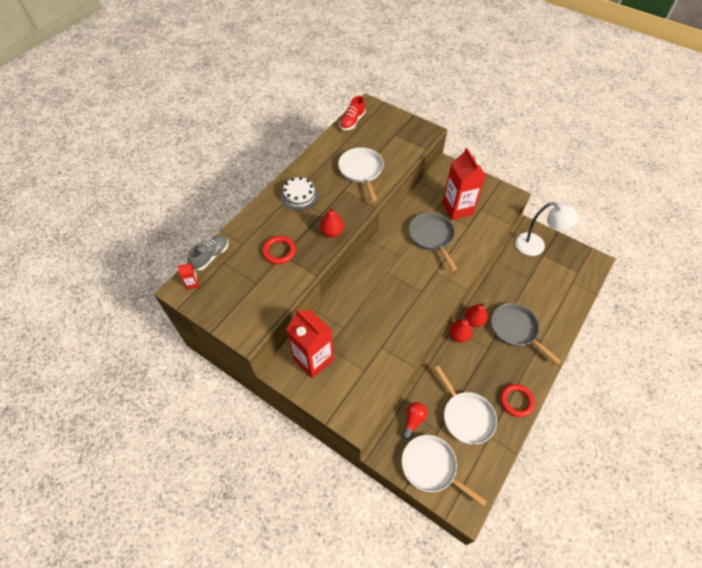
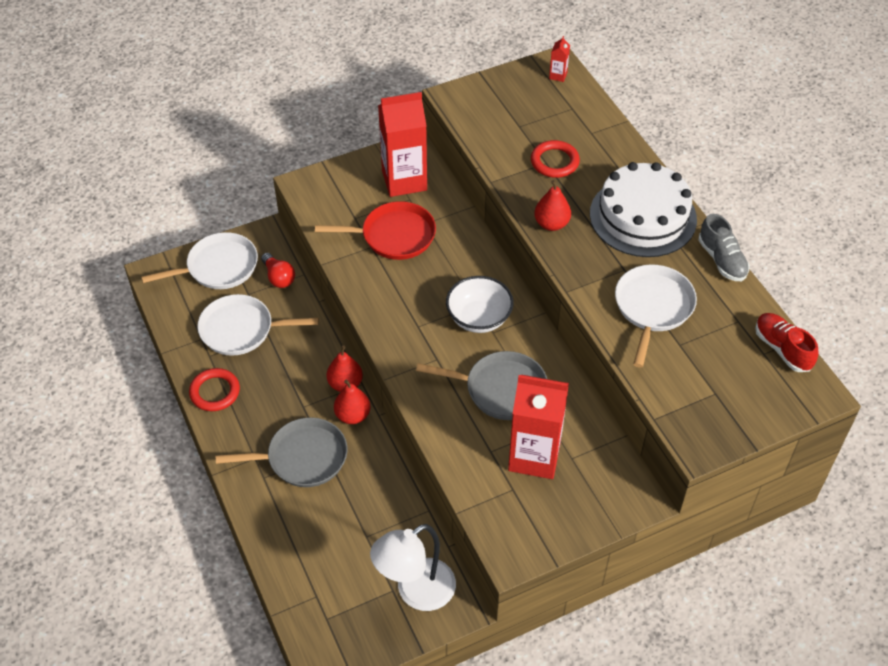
camera: 120 degrees right, 5 degrees down
(211, 256) = (590, 101): grey shoe -> grey shoe (722, 260)
(299, 196) = (643, 216): white cake -> white cake, size x1.77
(361, 171) = (652, 308): white pan -> white pan turned 90 degrees counterclockwise
(364, 339) = (394, 236): none -> red pan
(395, 266) = (479, 318): none -> white bowl

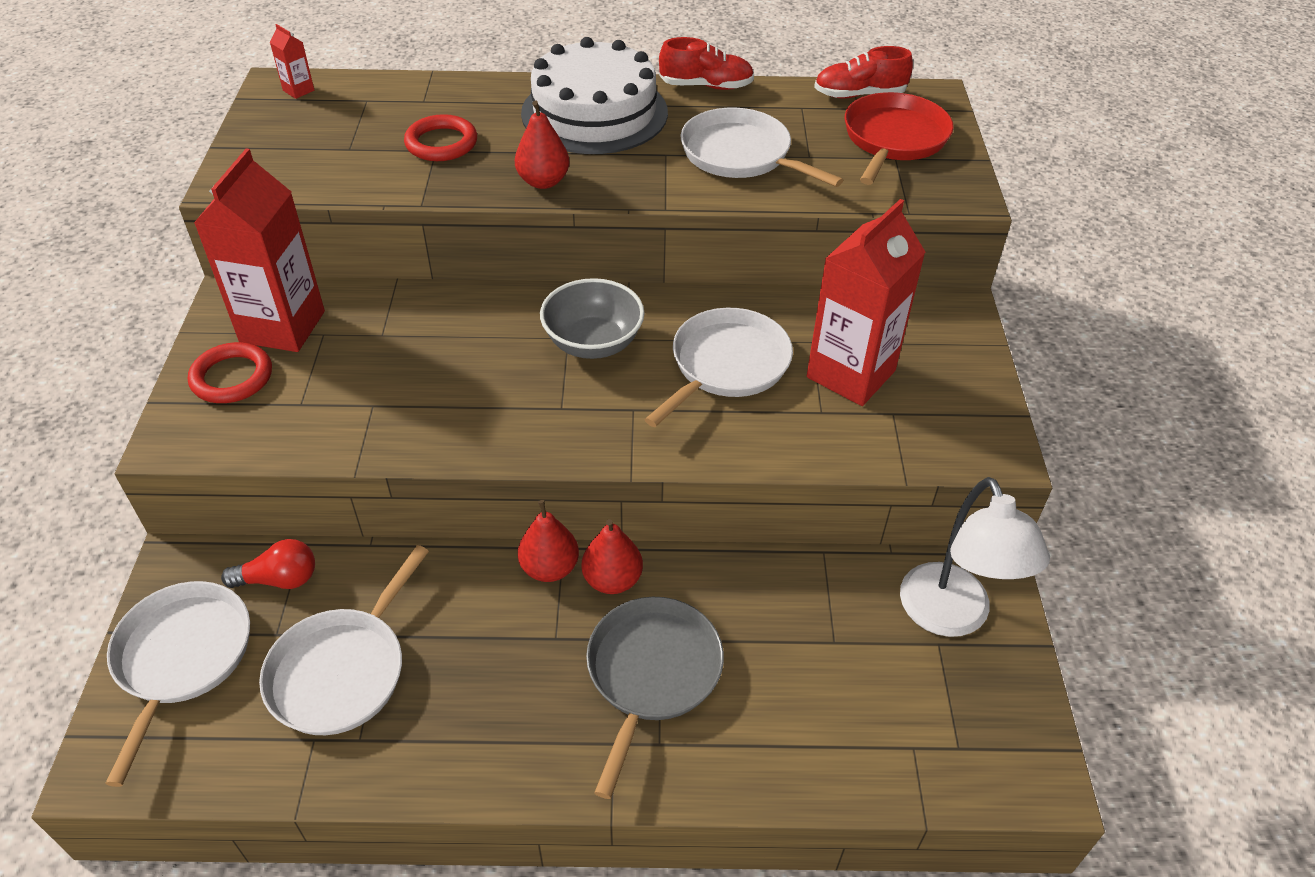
camera: 65 degrees left, 5 degrees down
(215, 392) = (442, 757): red ring -> red ring (232, 377)
(394, 236) = (375, 374): red pan -> red pan (893, 139)
(479, 318) = (593, 343): white bowl -> grey bowl
(501, 389) = (726, 365): grey pan -> white pan
(722, 260) = (706, 86): grey shoe -> red shoe

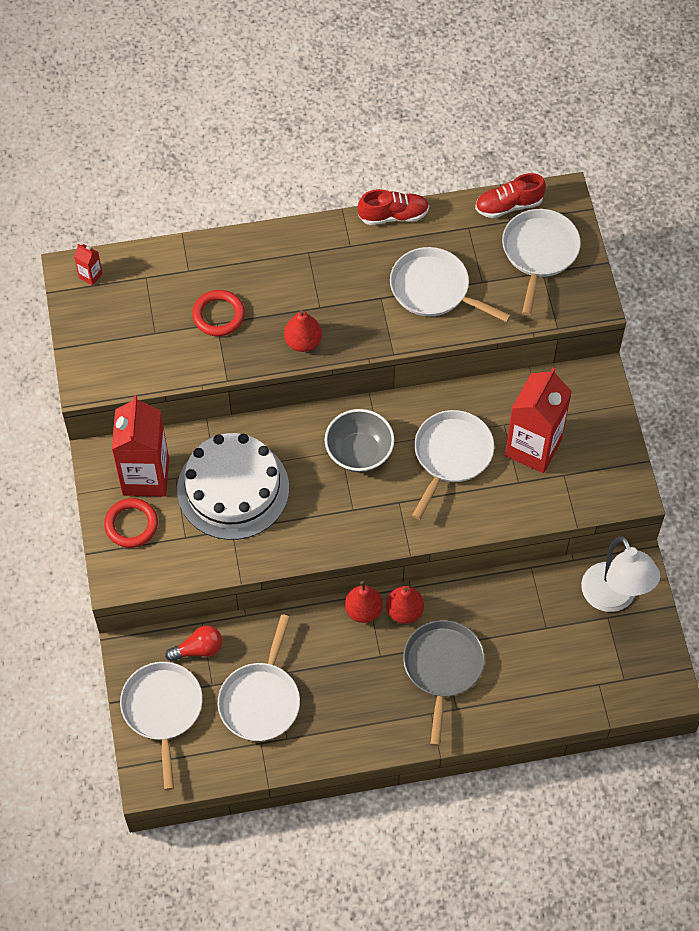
camera: 10 degrees left, 15 degrees up
(594, 113) = (318, 261): white cake -> white cake (233, 489)
(893, 139) = (539, 252): red pan -> white pan

